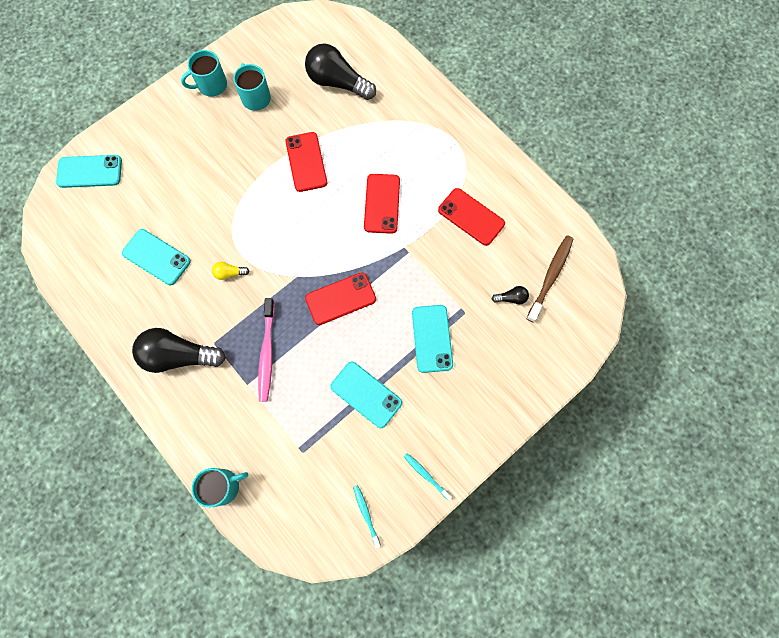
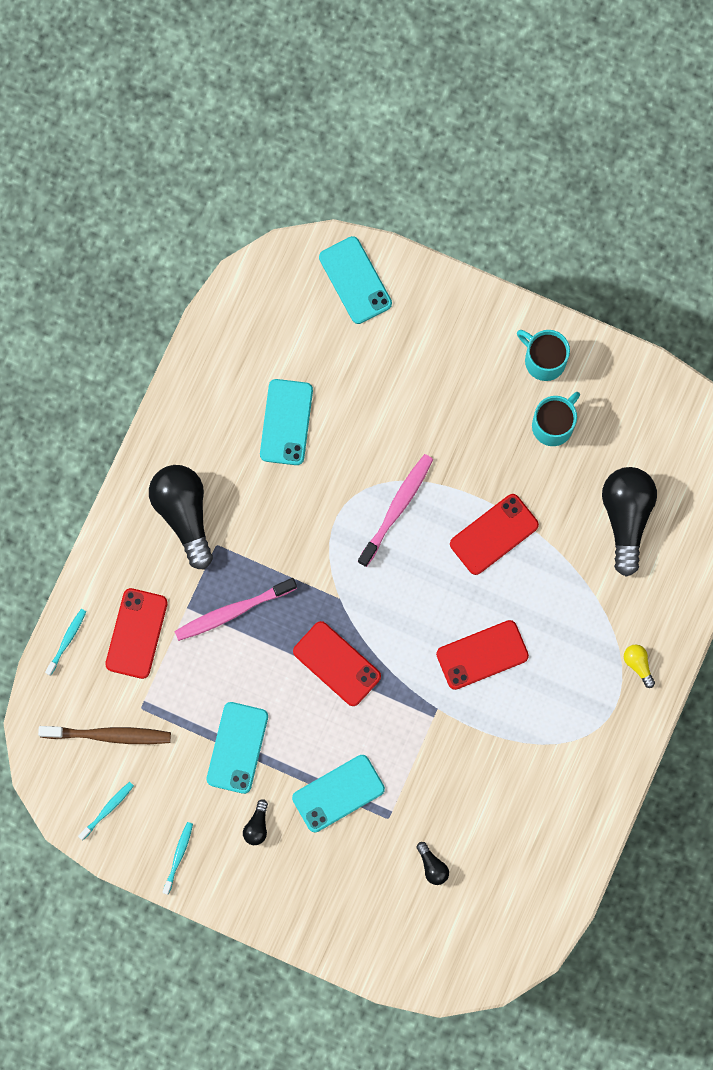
camera: 65 degrees right, 5 degrees up
(223, 486) = (67, 640): turquoise mug -> turquoise toothbrush
(229, 273) = (307, 518): yellow light bulb -> yellow light bulb (638, 665)
(256, 213) = (397, 508): none -> pink toothbrush
(429, 406) = (257, 826): none -> black light bulb
(471, 217) = (516, 772): red phone -> red phone (136, 633)
(550, 277) = (482, 903): brown toothbrush -> brown toothbrush (109, 735)

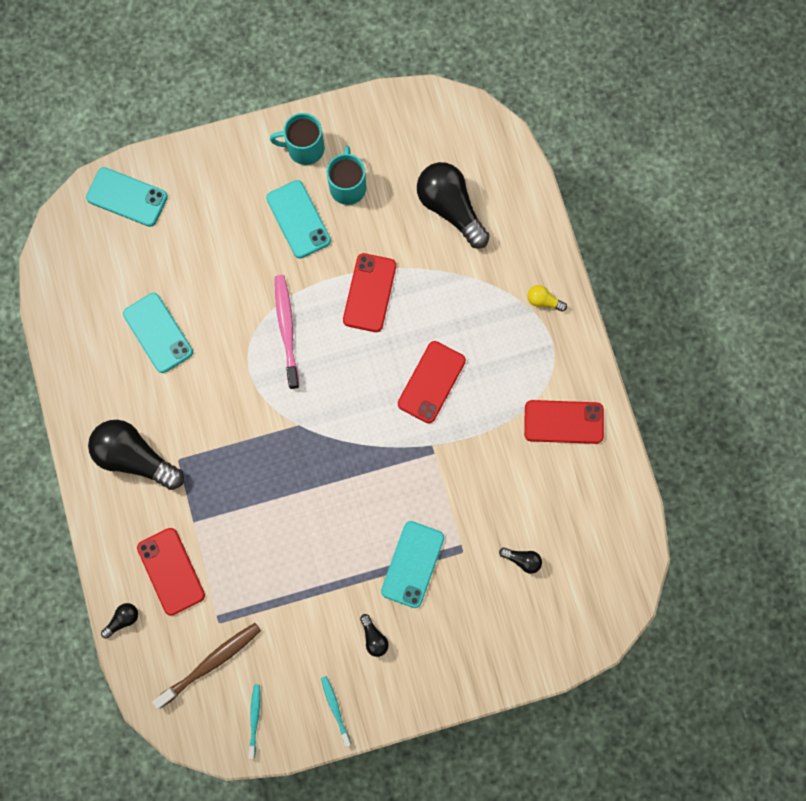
camera: 40 degrees left, 0 degrees up
(67, 640) = (123, 619): turquoise toothbrush -> black light bulb
(232, 611) = (229, 497): pink toothbrush -> none
(237, 747) = (313, 592): turquoise phone -> turquoise phone (298, 219)
(337, 663) = (334, 472): red phone -> red phone (563, 422)

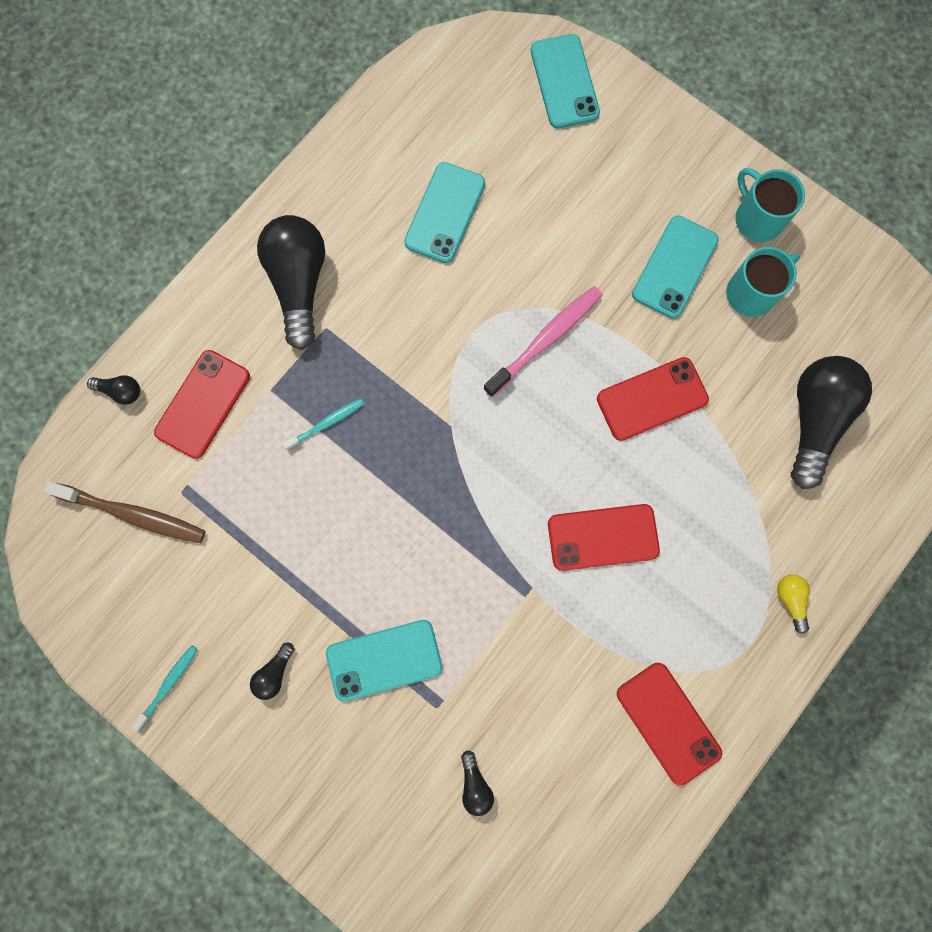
camera: 55 degrees right, 0 degrees up
(254, 719) = (102, 603): turquoise toothbrush -> turquoise toothbrush (326, 423)

